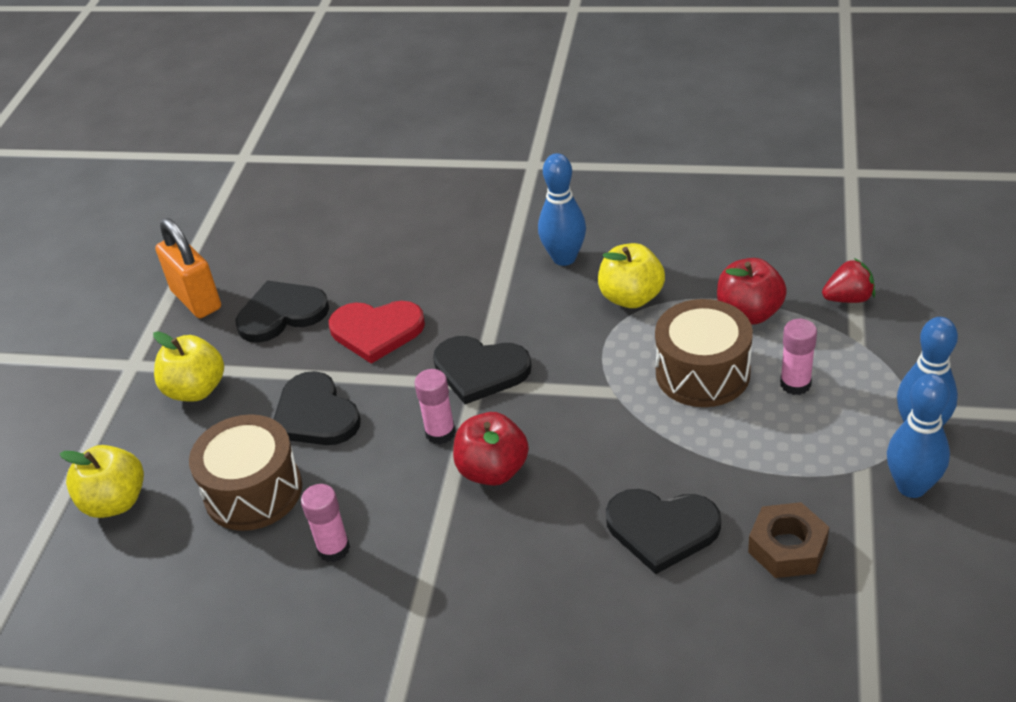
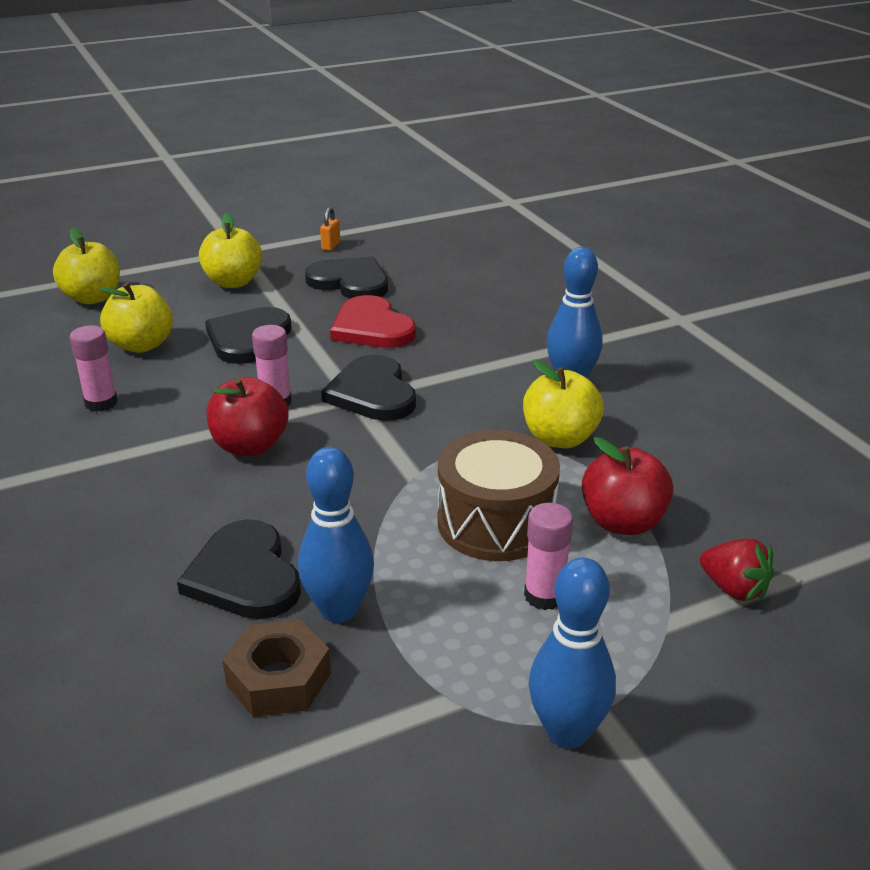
camera: 50 degrees right, 10 degrees down
(196, 300) = (331, 246): orange padlock -> orange padlock, size x0.44
(253, 491) = (141, 345): brown drum -> yellow apple
(911, 486) = (458, 757): blue bowling pin -> blue bowling pin (339, 610)

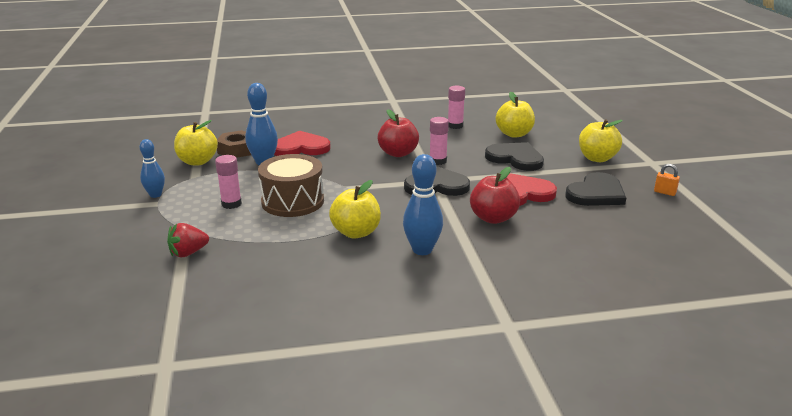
camera: 105 degrees right, 5 degrees down
(92, 298) = (576, 124): yellow apple -> yellow apple (197, 161)
(244, 575) = (301, 147): black heart -> red heart
(567, 732) = (155, 195): blue bowling pin -> blue bowling pin, size x0.66
(623, 522) = (265, 235): red apple -> red apple (493, 218)

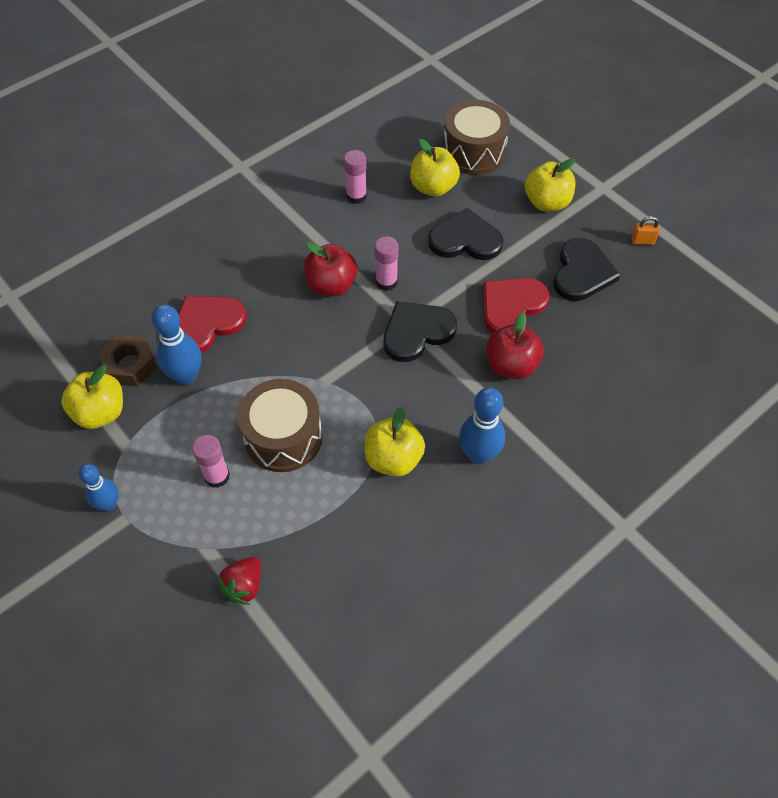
camera: 30 degrees left, 30 degrees up
(560, 127) = (474, 152): none -> brown drum

